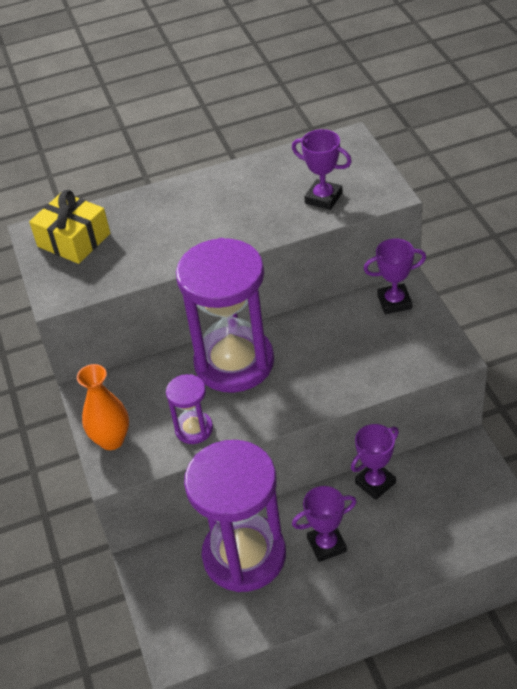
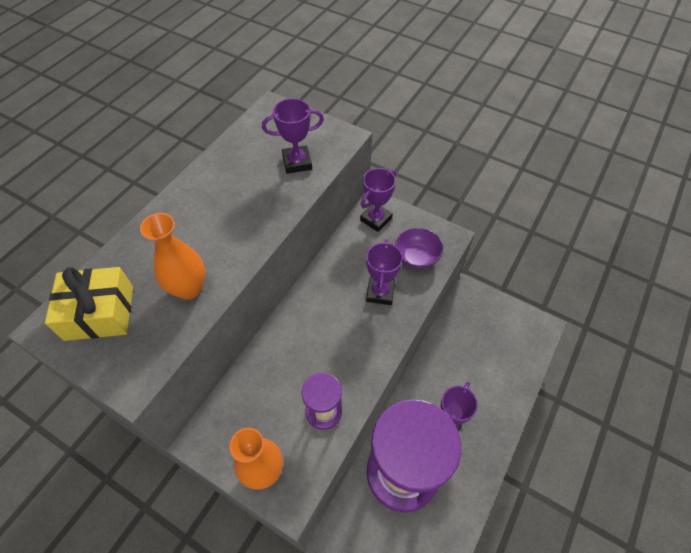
camera: 45 degrees left, 10 degrees up
(146, 255) = (189, 288): none -> orange vase
(234, 362) = (304, 333): purple hourglass -> none
(375, 483) = (437, 355): purple trophy -> purple trophy (380, 292)
(400, 356) = (416, 257): none -> purple bowl

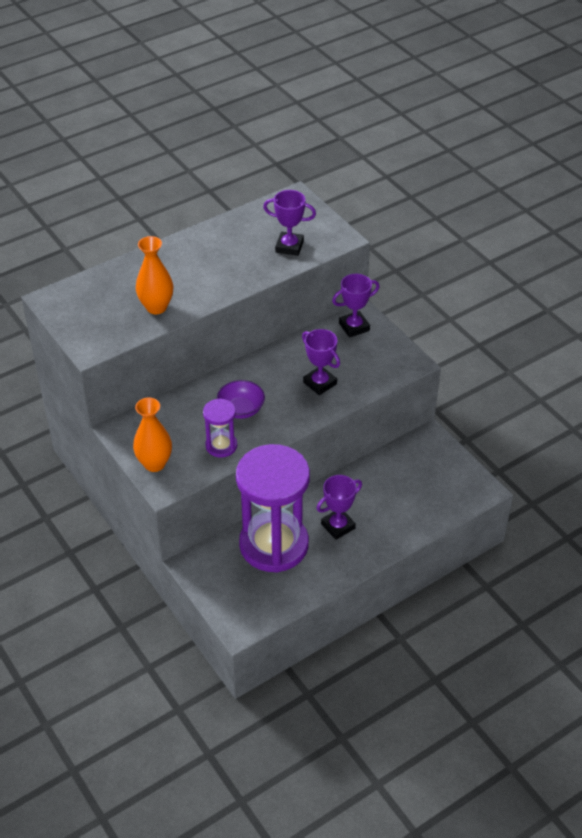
camera: 25 degrees right, 10 degrees down
(99, 313) = (87, 302): yellow gift -> none
(380, 292) = (320, 383): purple trophy -> purple trophy turned 75 degrees counterclockwise
(416, 257) = (371, 368): purple bowl -> purple bowl (241, 409)

